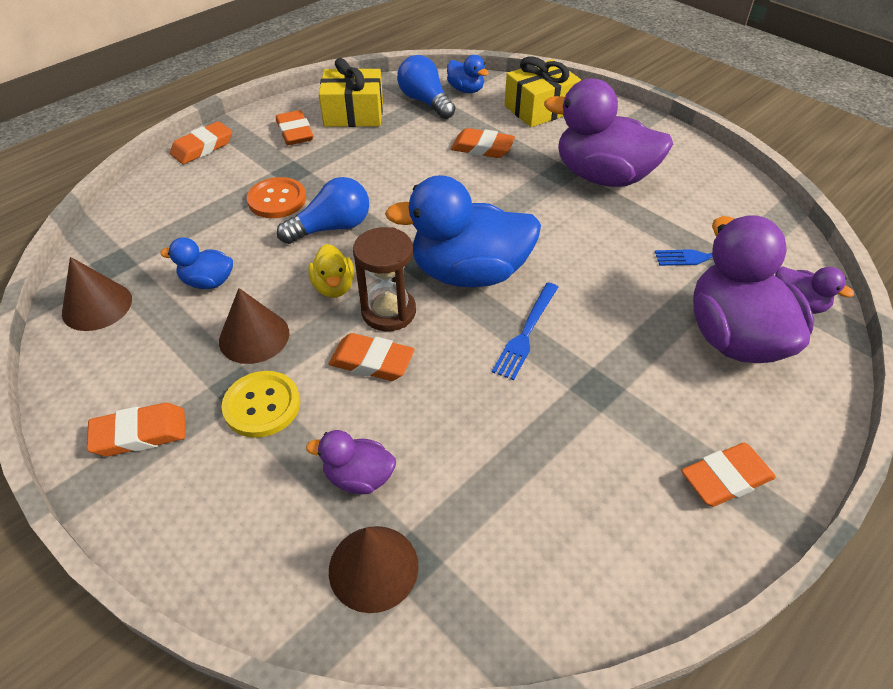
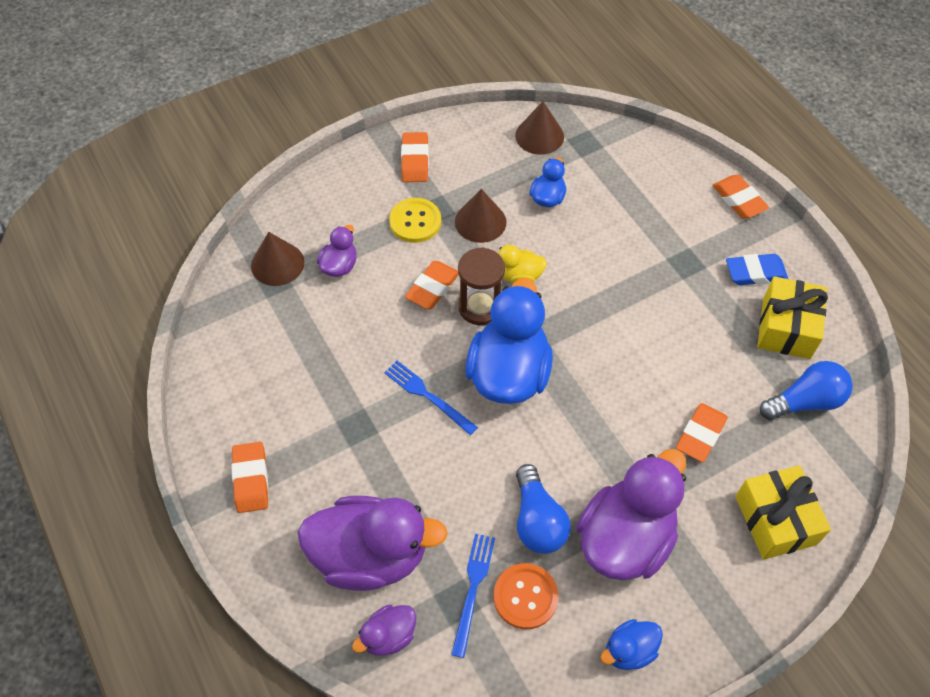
camera: 105 degrees right, 10 degrees up
(277, 200) = (644, 249): orange button -> orange button (525, 597)
(295, 132) = (755, 273): orange eraser -> blue eraser
(331, 228) = (595, 283): blue light bulb -> blue light bulb (537, 520)
(466, 90) = (829, 450): blue duck -> blue duck (629, 650)

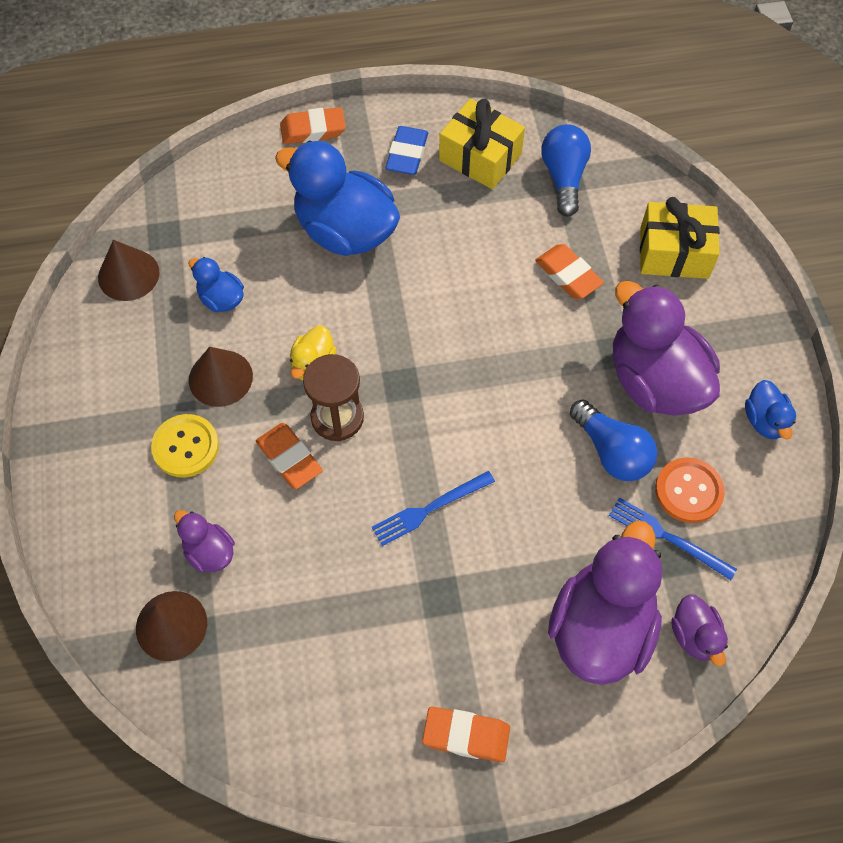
camera: 70 degrees left, 5 degrees up
(415, 160) = (93, 418): orange eraser -> none
(509, 373) = (433, 418): blue duck -> blue duck (345, 231)
(537, 520) = (611, 451): blue light bulb -> blue light bulb turned 45 degrees clockwise

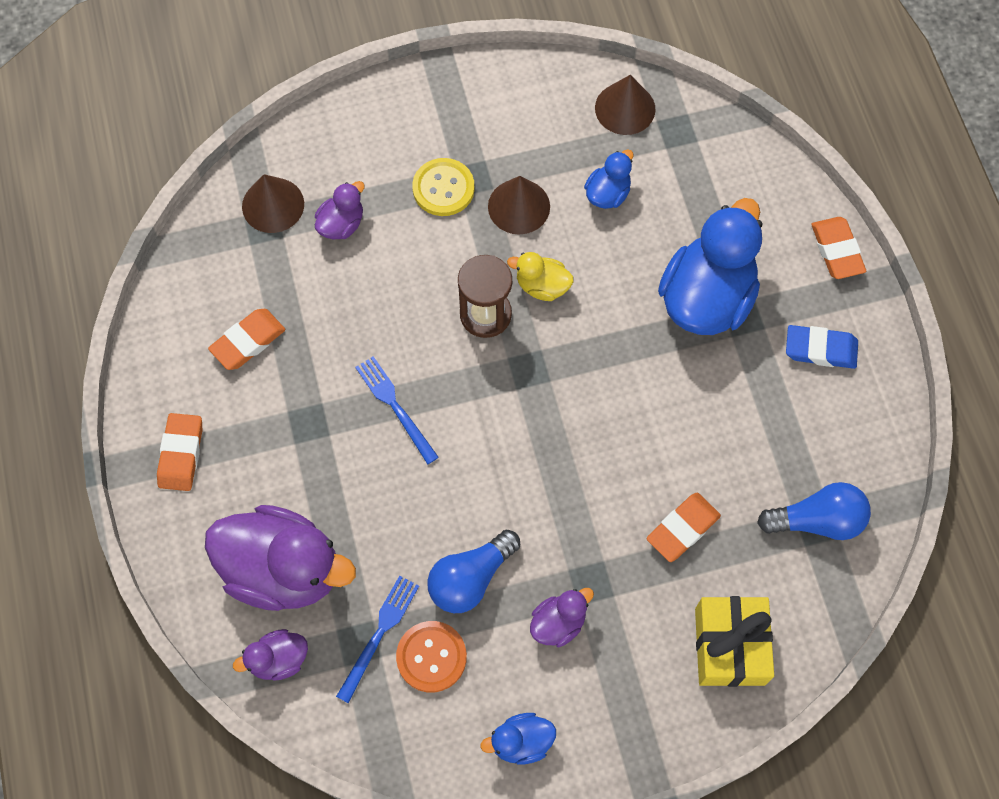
camera: 85 degrees right, 5 degrees up
(289, 458) = (438, 277): orange eraser -> orange eraser (248, 341)
(480, 157) = (830, 427): yellow gift -> none
(654, 381) = (558, 623): purple duck -> purple duck, size x0.47

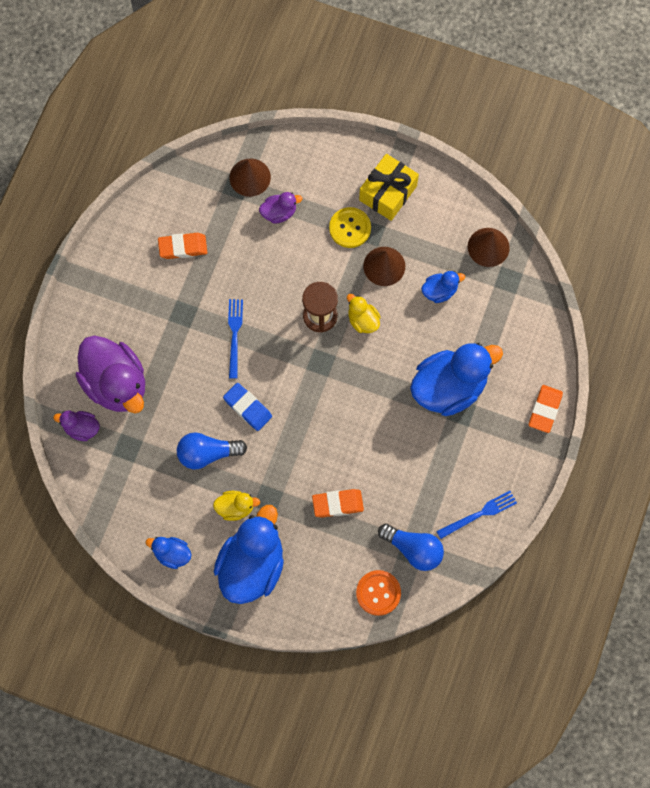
camera: 35 degrees right, 5 degrees up
(181, 454) = (106, 286): orange eraser -> none
(379, 634) = (140, 450): blue fork -> blue fork (479, 514)
(431, 657) = (158, 480): orange button -> orange button (378, 593)
(558, 623) = (235, 507): purple duck -> yellow duck
(635, 683) = (252, 565): none -> blue duck
(730, 646) = (315, 581): yellow gift -> yellow gift (388, 193)
(820, 349) = (490, 459): blue eraser -> blue eraser (247, 408)

